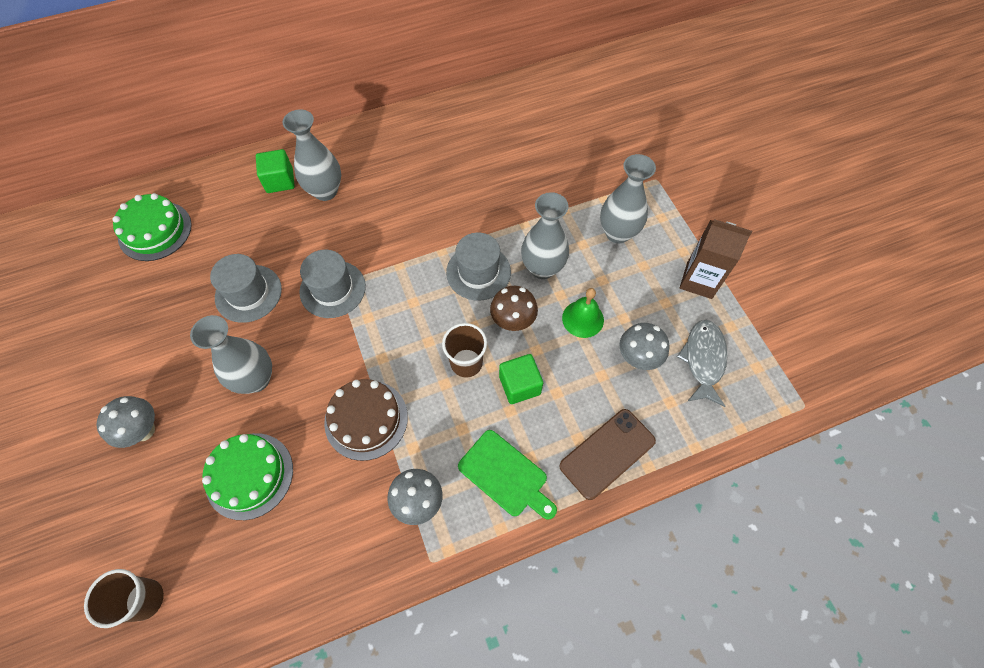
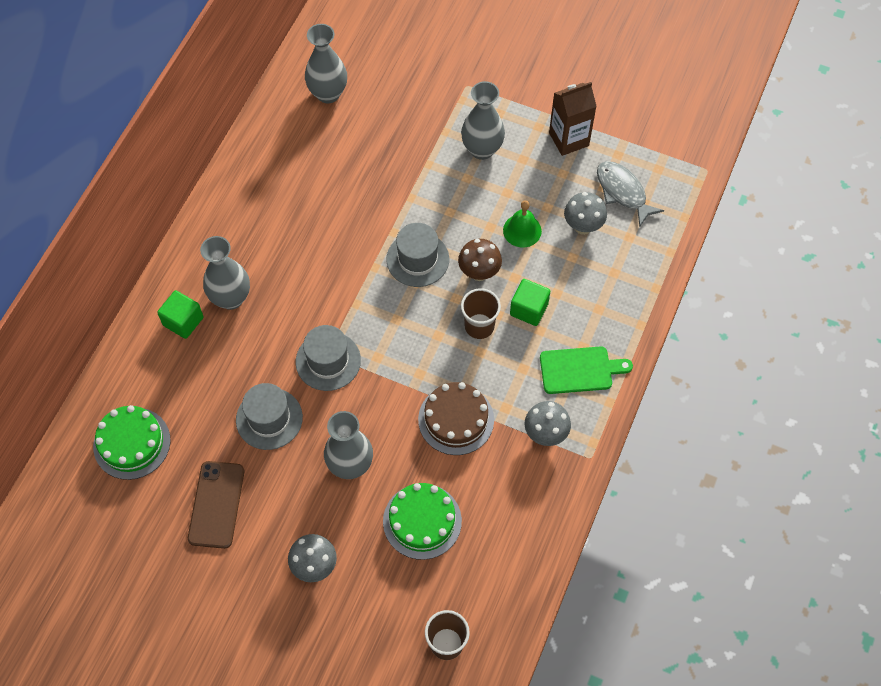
camera: 45 degrees left, 0 degrees up
(542, 268) = (458, 218): grey vase -> grey vase (328, 94)
(607, 453) = (625, 302): brown phone -> brown phone (216, 504)

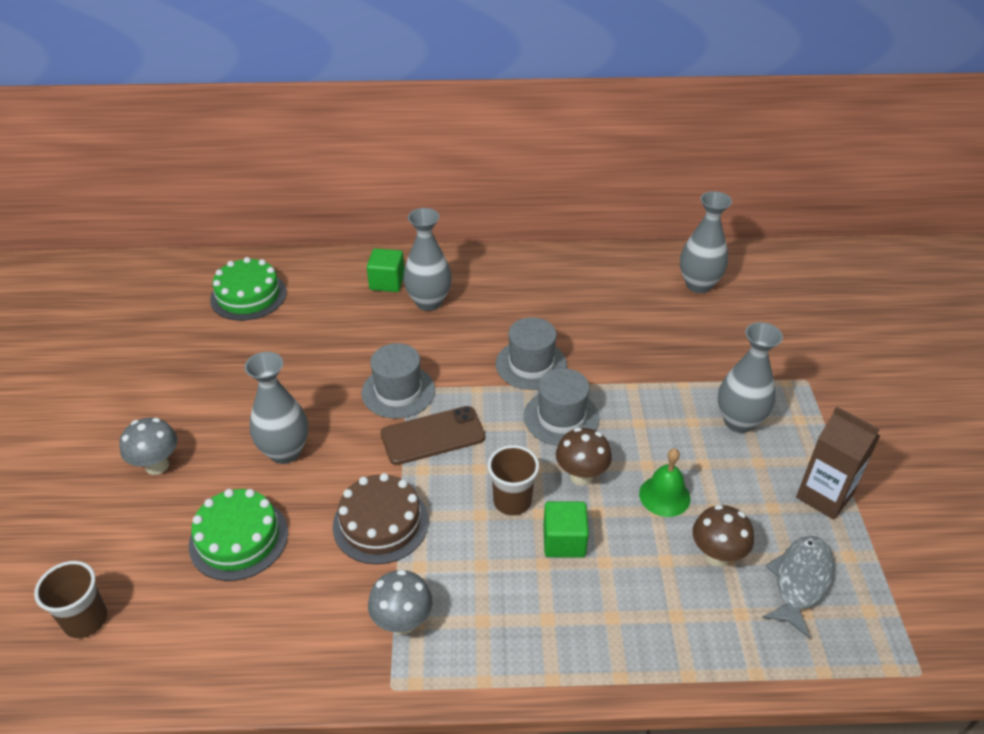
camera: 65 degrees right, 20 degrees down
(216, 504) = (204, 370): brown phone -> brown phone (433, 436)
(269, 419) = (312, 372): grey hat -> grey hat (531, 364)
(580, 370) = (512, 628): green cutting board -> none
(583, 226) = (716, 555): grey mushroom -> brown mushroom

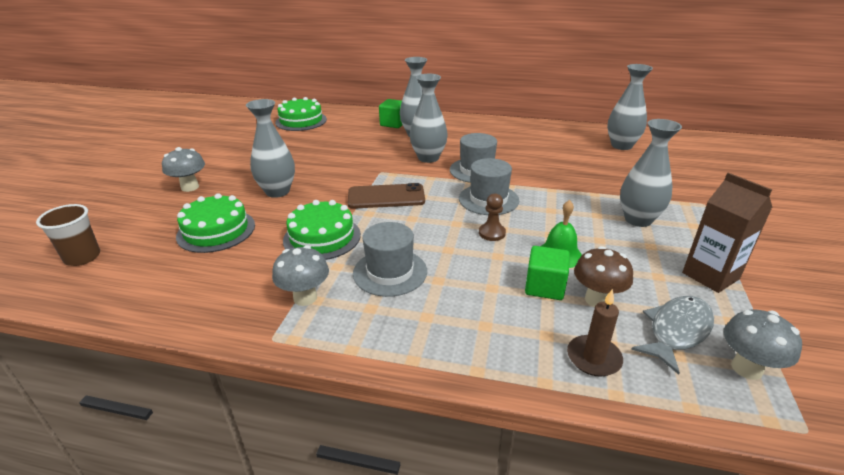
camera: 15 degrees right, 10 degrees down
(380, 523) = (322, 237): brown cake -> green cake
(398, 391) = (373, 172): grey hat -> grey hat (390, 272)
(461, 349) = (428, 158): none -> grey vase
(512, 501) = (429, 240): brown cup -> none
(564, 541) = (462, 269): green cube -> green cube (544, 287)
(581, 476) = (492, 233): brown mushroom -> brown pawn
(728, 634) = (593, 358): none -> brown candle
(867, 614) = (746, 368): none -> grey mushroom

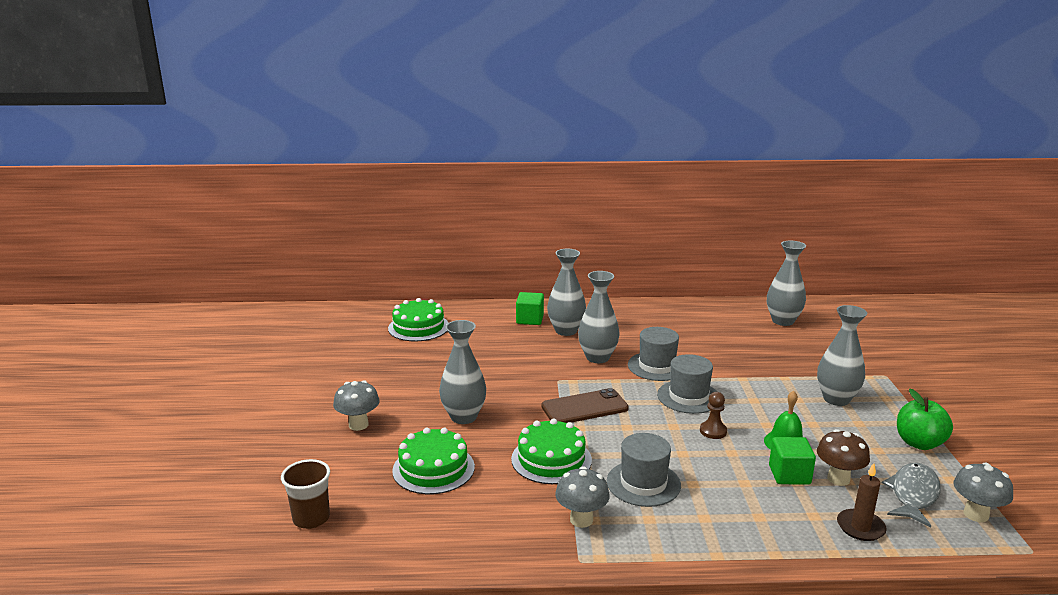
camera: 15 degrees left, 10 degrees down
(710, 276) = (919, 443): brown carton -> green apple

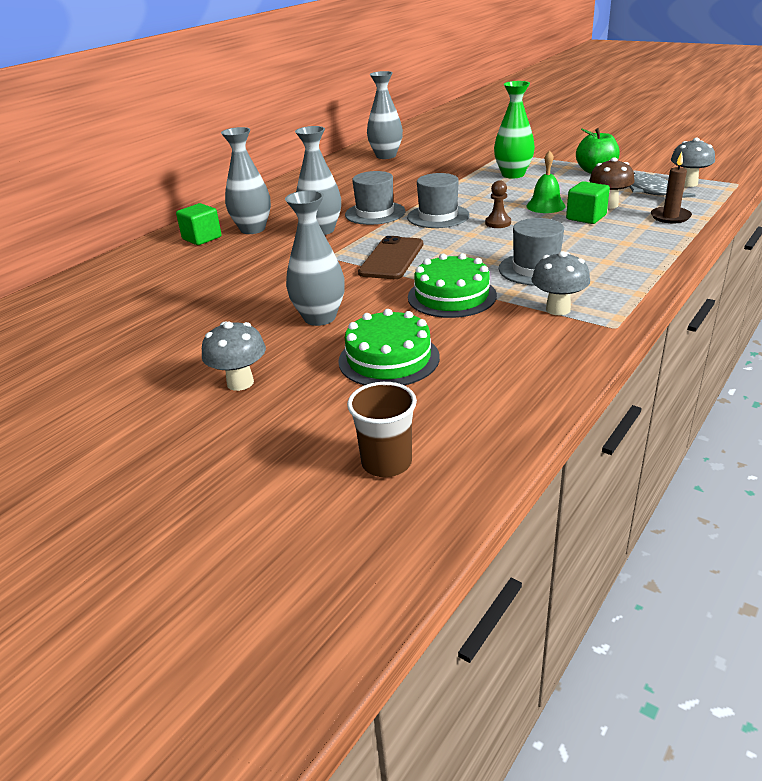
camera: 50 degrees left, 10 degrees up
(418, 327) = (102, 294): green cake -> none
(836, 399) = (513, 174): grey vase -> green vase

